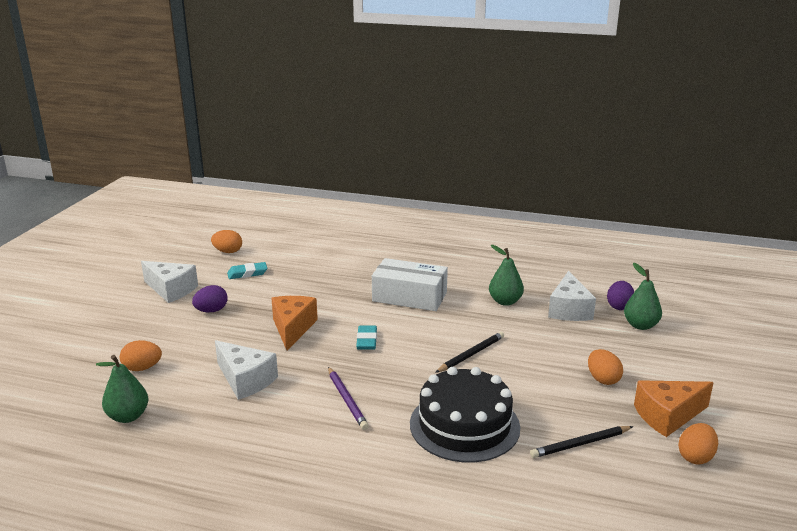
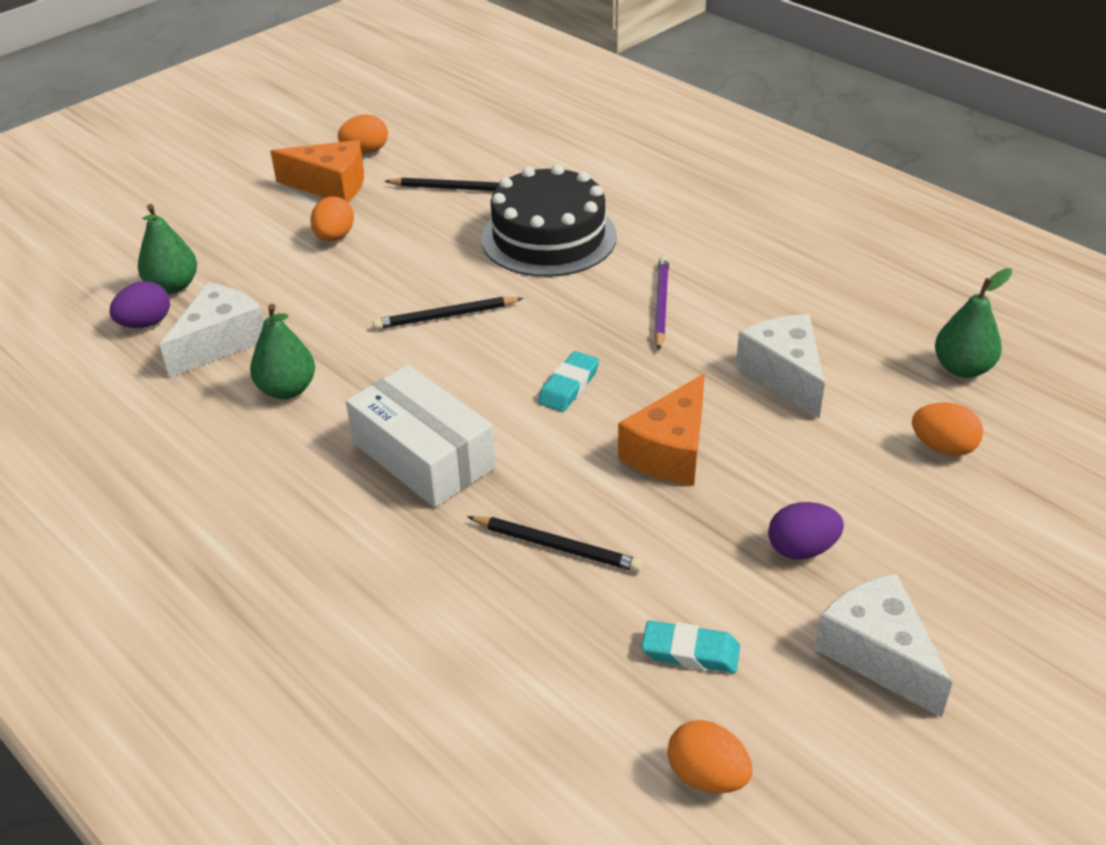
camera: 150 degrees left, 15 degrees up
(321, 285) = (556, 546): none -> black pencil

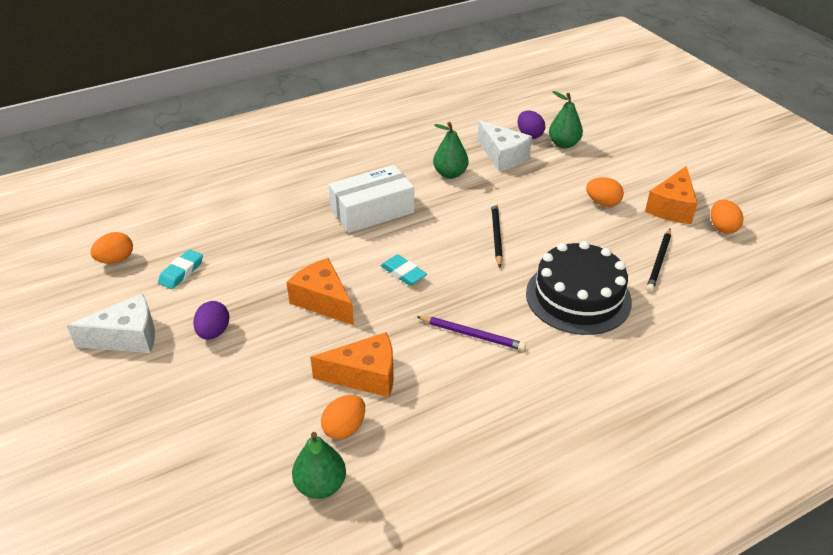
camera: 105 degrees right, 0 degrees up
(556, 546) = (278, 243): black pencil -> none
(784, 375) = (365, 376): white cheese -> orange cheese
(943, 447) = (249, 433): orange egg -> orange egg (344, 428)

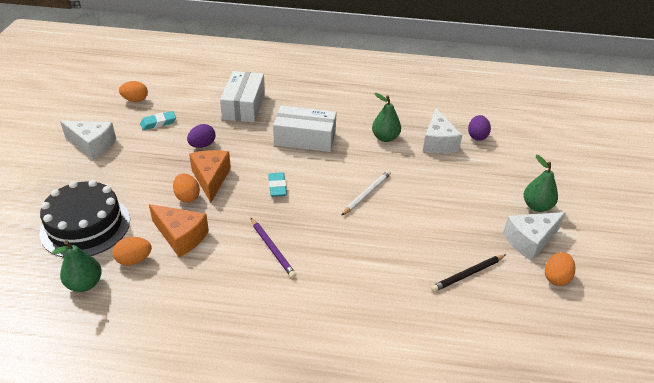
camera: 35 degrees right, 0 degrees up
(213, 332) = (134, 165): purple egg -> purple egg (202, 145)
(263, 207) = (244, 106): none -> white box
(496, 236) = (367, 194): black pencil -> white pencil
(563, 144) = (496, 154): green pear -> green pear (536, 206)
(578, 297) = (374, 265): black cake -> black cake (85, 226)
(602, 203) = (475, 210): orange egg -> orange egg (187, 197)
(672, 207) = (530, 241): orange cheese -> white cheese

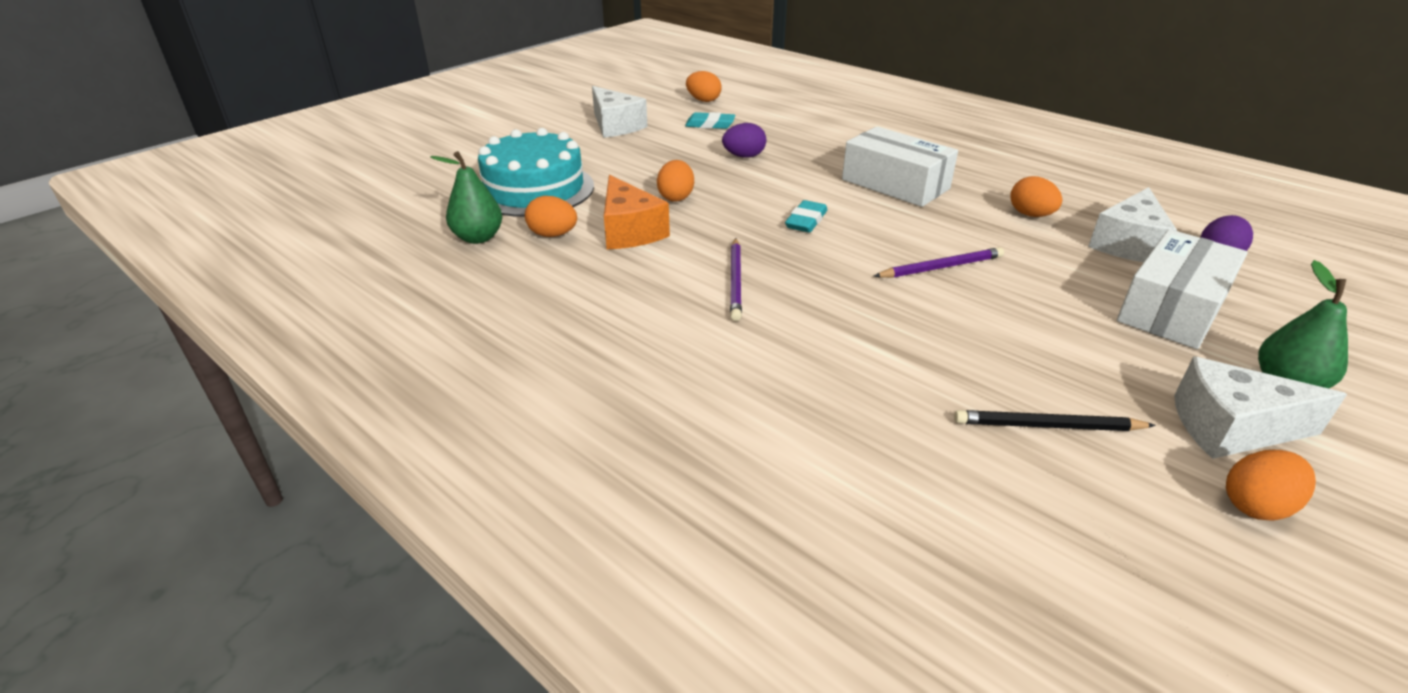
camera: 35 degrees right, 5 degrees down
(85, 226) = (534, 189): black cake -> turquoise cake
(211, 179) = (723, 189): orange cheese -> none
(244, 106) = (836, 134): white box -> white box (1172, 308)
(367, 194) = (941, 267): white pencil -> purple pencil
(385, 138) = (1030, 215): green pear -> orange egg

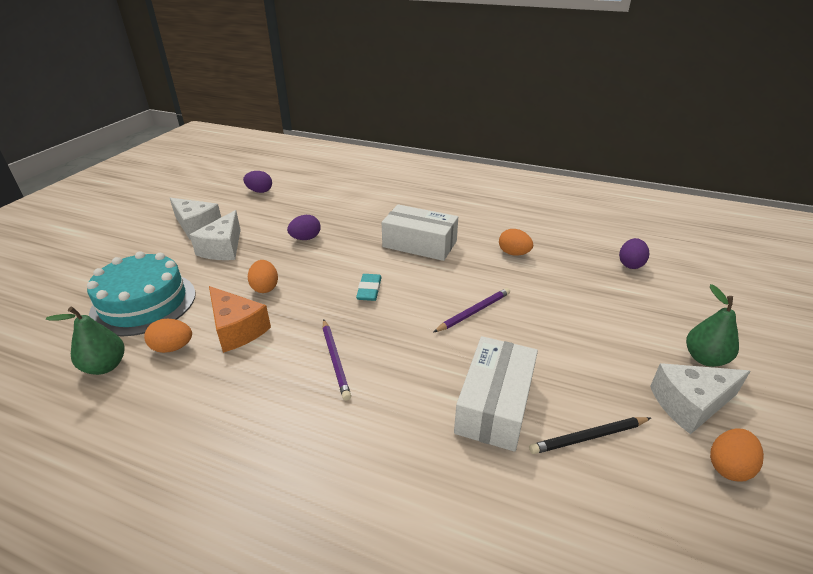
camera: 20 degrees left, 0 degrees up
(703, 100) = (259, 191): orange egg -> purple egg
(710, 125) = (271, 213): turquoise eraser -> none
(1128, 244) = (578, 265): white cheese -> white cheese (223, 248)
(1172, 308) = (622, 313): white box -> white box (495, 404)

